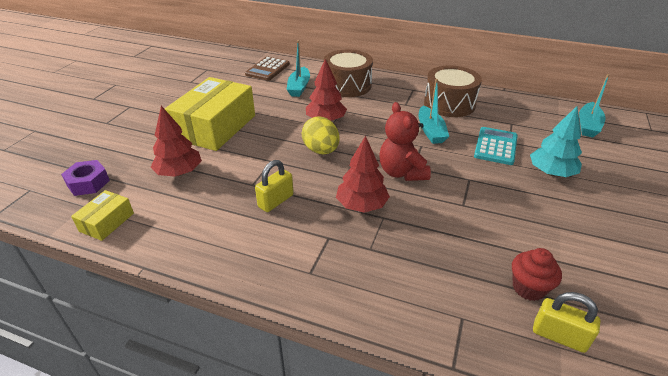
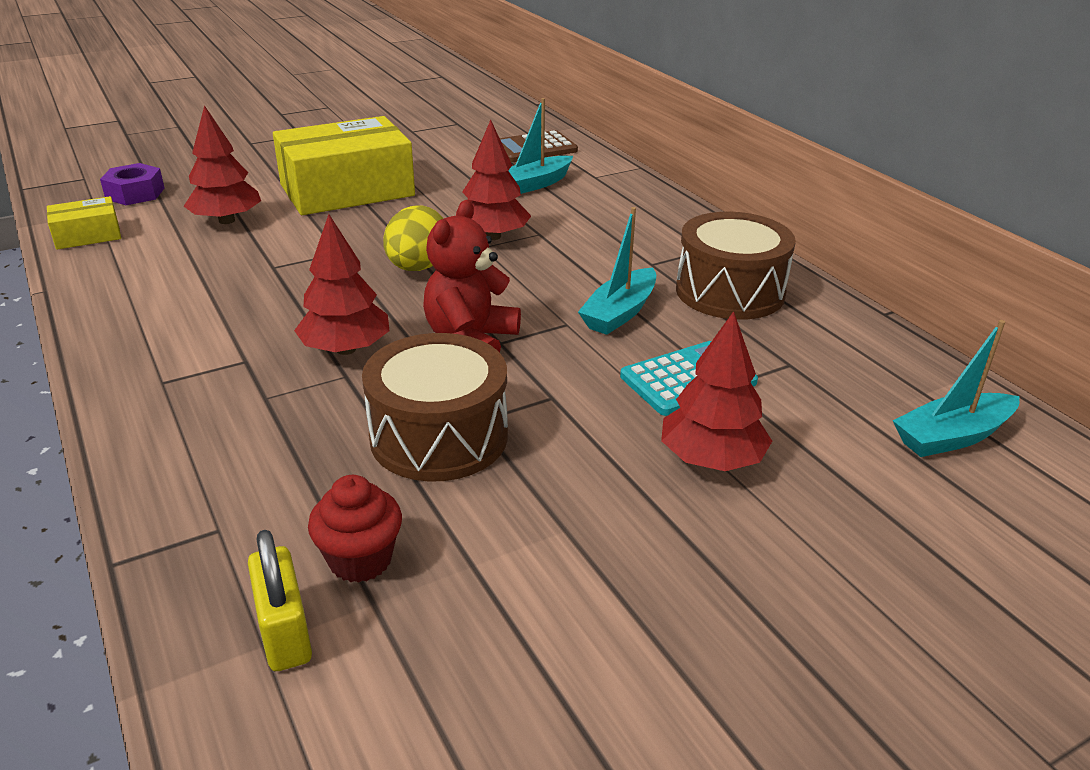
camera: 40 degrees right, 5 degrees down
(276, 201) = (264, 295): yellow padlock -> none
(347, 85) = (609, 206): brown drum -> brown drum (439, 436)
(551, 173) = (711, 459): turquoise tree -> red tree

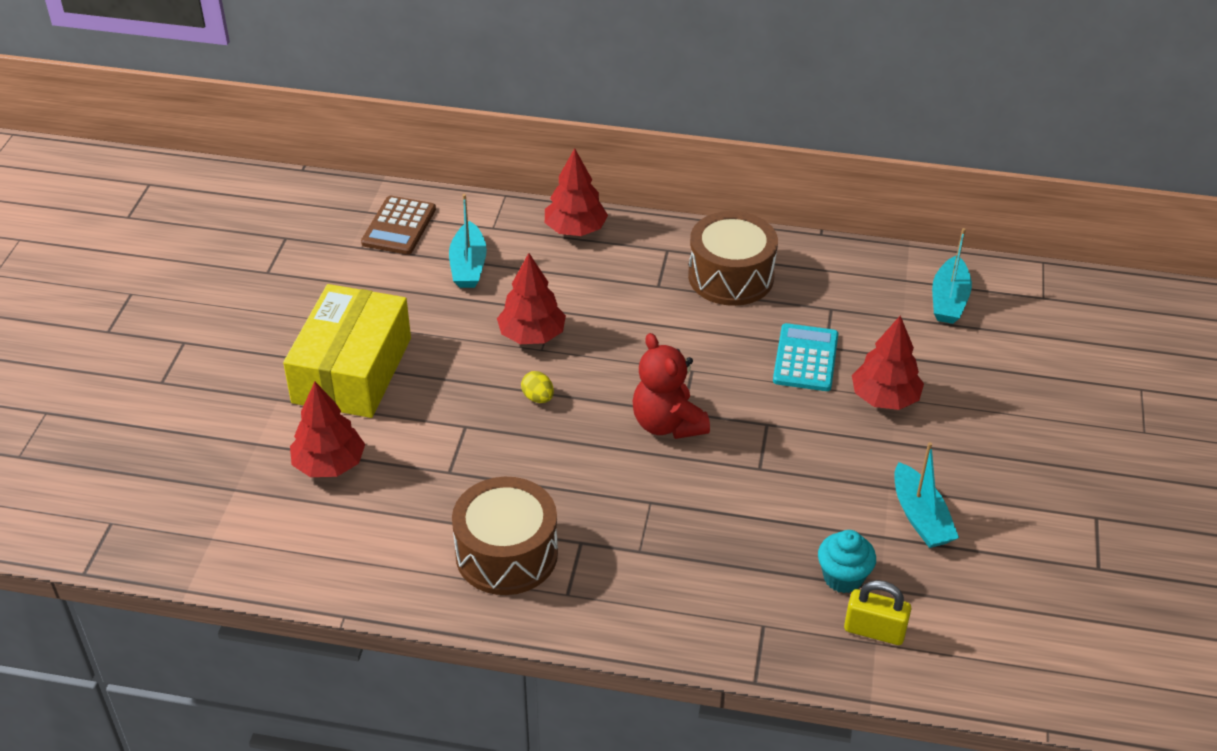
camera: 50 degrees left, 10 degrees up
(88, 235) = (259, 559): yellow box -> none
(135, 193) = (196, 500): purple nut -> none
(346, 349) = (617, 487): red tree -> red tree (575, 230)
(360, 560) = (843, 577): red cupcake -> turquoise cupcake
(417, 268) = (538, 398): yellow egg -> yellow egg, size x0.53
(439, 436) = (760, 492): brown drum -> brown drum (506, 554)
(620, 313) = (704, 339): turquoise boat -> turquoise boat (920, 517)

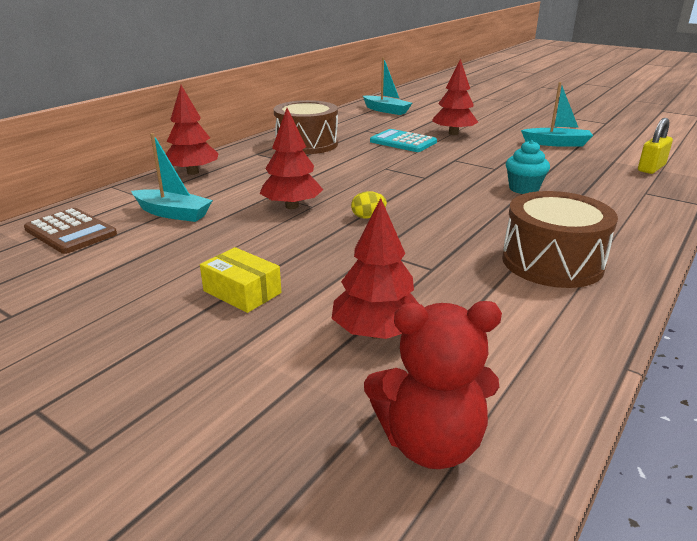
camera: 65 degrees left, 15 degrees down
(352, 370) = (242, 292): yellow box -> yellow box, size x0.47
(667, 424) = (434, 183): red teddy bear -> red teddy bear (430, 443)
(843, 577) = (603, 167): turquoise cupcake -> turquoise cupcake (523, 189)

